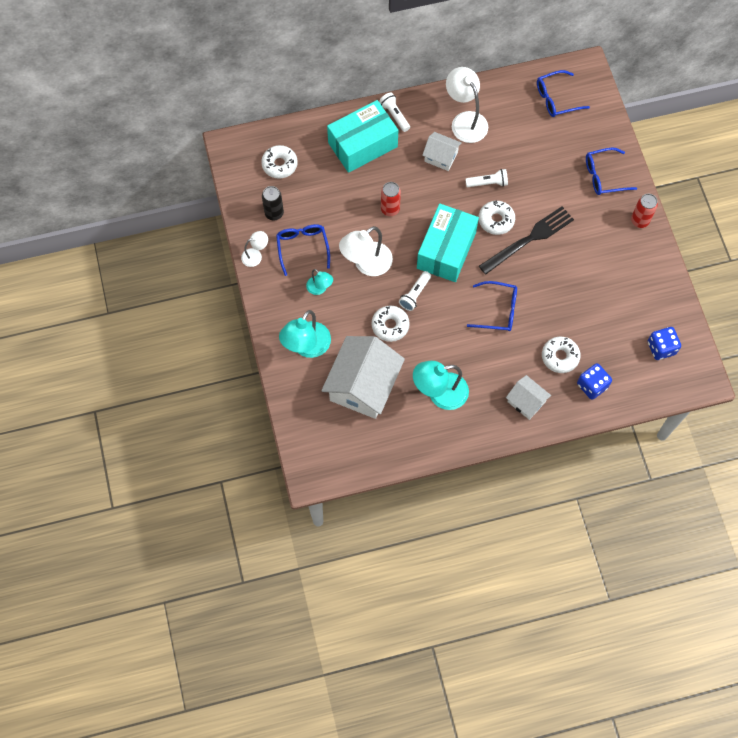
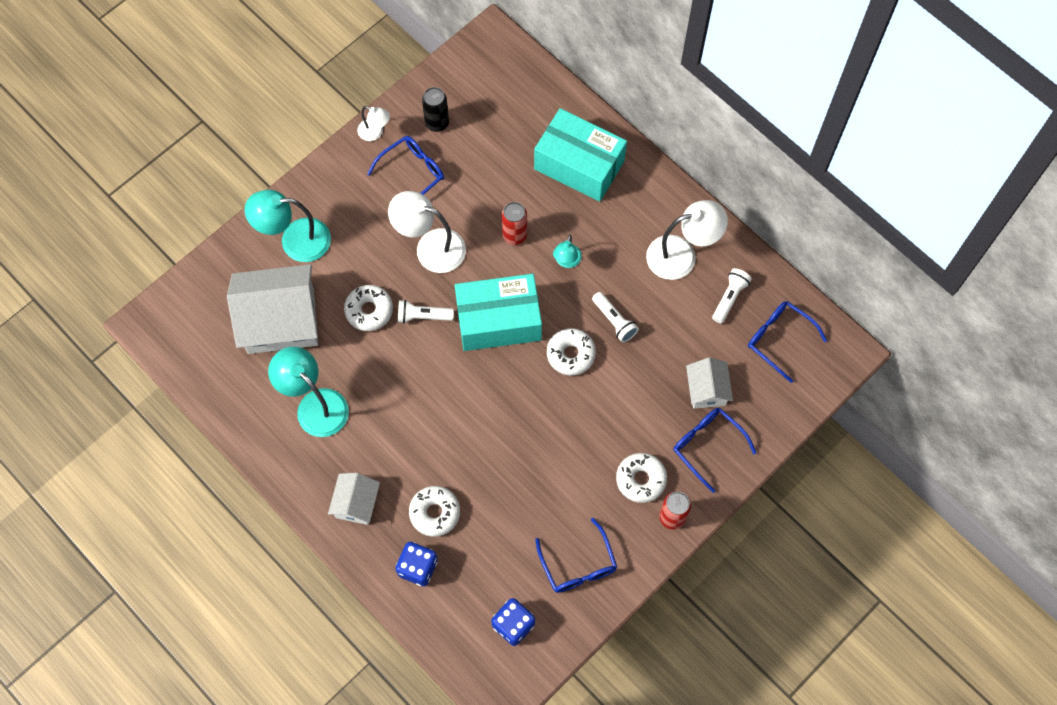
camera: 60 degrees right, 0 degrees up
(279, 165) = (500, 96): white donut -> white donut (641, 479)
(320, 288) = (373, 216): turquoise lamp -> turquoise lamp (566, 261)
(394, 115) = (639, 177): white flashlight -> white flashlight (729, 298)
(441, 157) = (616, 253): white house -> white house (707, 390)
(465, 121) = (681, 255): white lamp -> white lamp turned 45 degrees clockwise
(498, 310) = (455, 415): blue glasses -> blue glasses (578, 565)
(530, 238) = (569, 403): black fork -> none

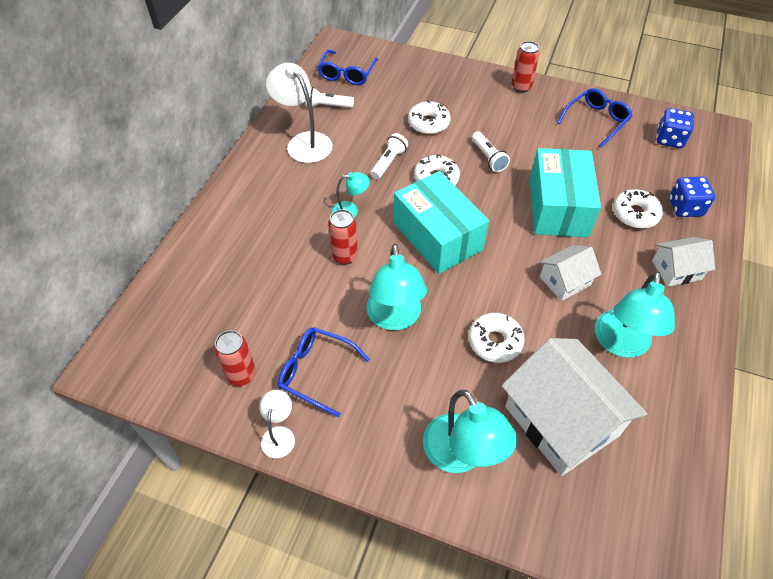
camera: 115 degrees left, 15 degrees down
(423, 316) = (471, 294): white flashlight -> white flashlight (488, 158)
(430, 247) = (395, 318): white lamp -> turquoise lamp
(437, 123) = (241, 375): black can -> red can
(579, 165) = (244, 235): turquoise box -> turquoise box (558, 207)
(641, 479) = (507, 109): white donut -> white donut (428, 123)
(707, 390) = (412, 97): white house -> white house (565, 281)
(707, 445) = (455, 85): blue glasses -> none

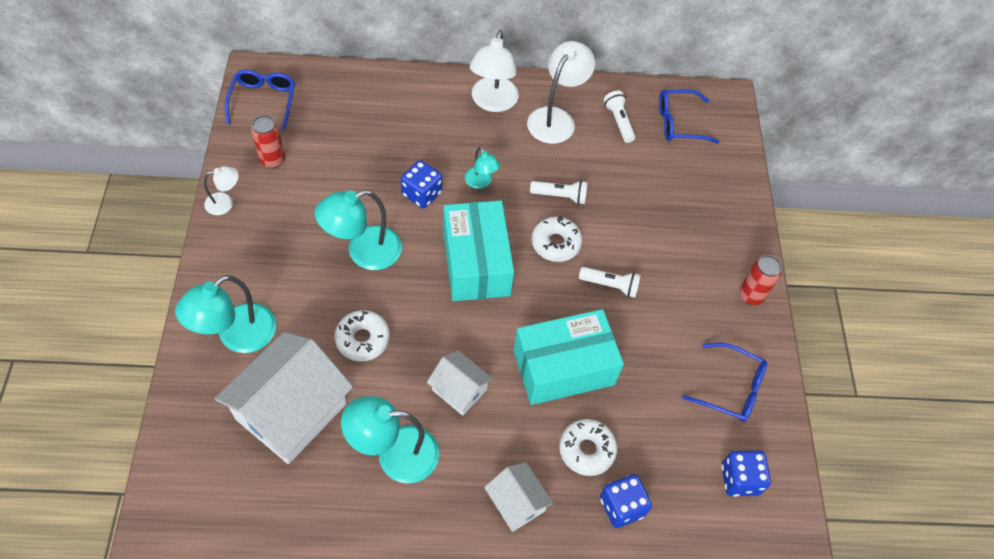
camera: 65 degrees right, 5 degrees up
(263, 178) = (492, 102): none -> white lamp
(316, 372) = (290, 209): blue glasses -> blue glasses (263, 101)
(344, 256) = (422, 194): red can -> blue dice
(428, 123) = (638, 217): white donut -> none
(437, 236) = (476, 263): turquoise box -> turquoise box turned 45 degrees counterclockwise
(488, 158) = (610, 285): white flashlight -> white flashlight turned 120 degrees counterclockwise

